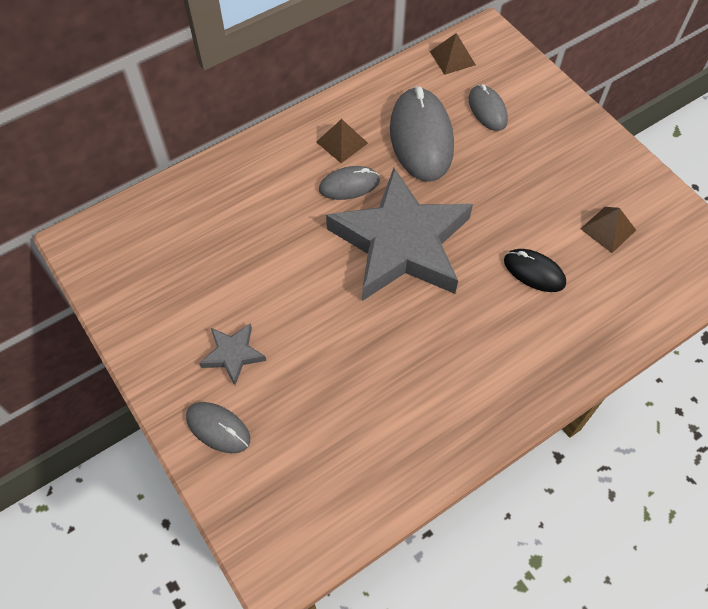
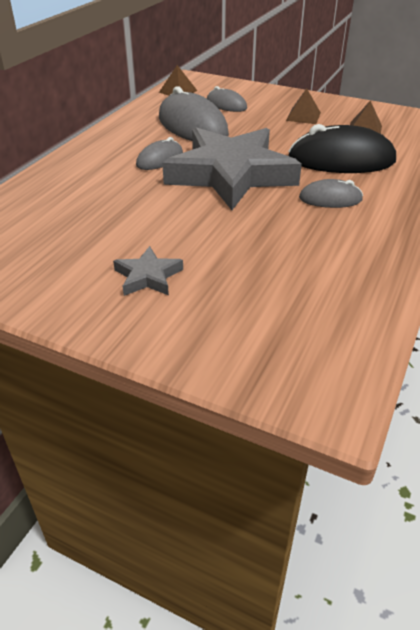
camera: 30 degrees left, 20 degrees down
(218, 428) = (178, 329): grey mouse -> grey mouse (330, 199)
(342, 142) = (133, 142): brown pyramid -> brown pyramid (303, 116)
(534, 272) = (341, 160): black mouse -> black mouse, size x1.88

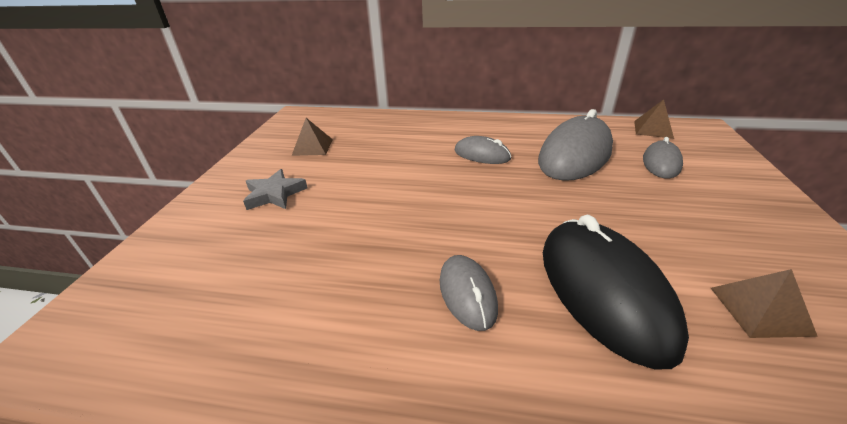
camera: 75 degrees right, 5 degrees down
(231, 174) = (480, 200): grey star -> none
(303, 116) = (715, 229): brown pyramid -> brown pyramid (312, 147)

